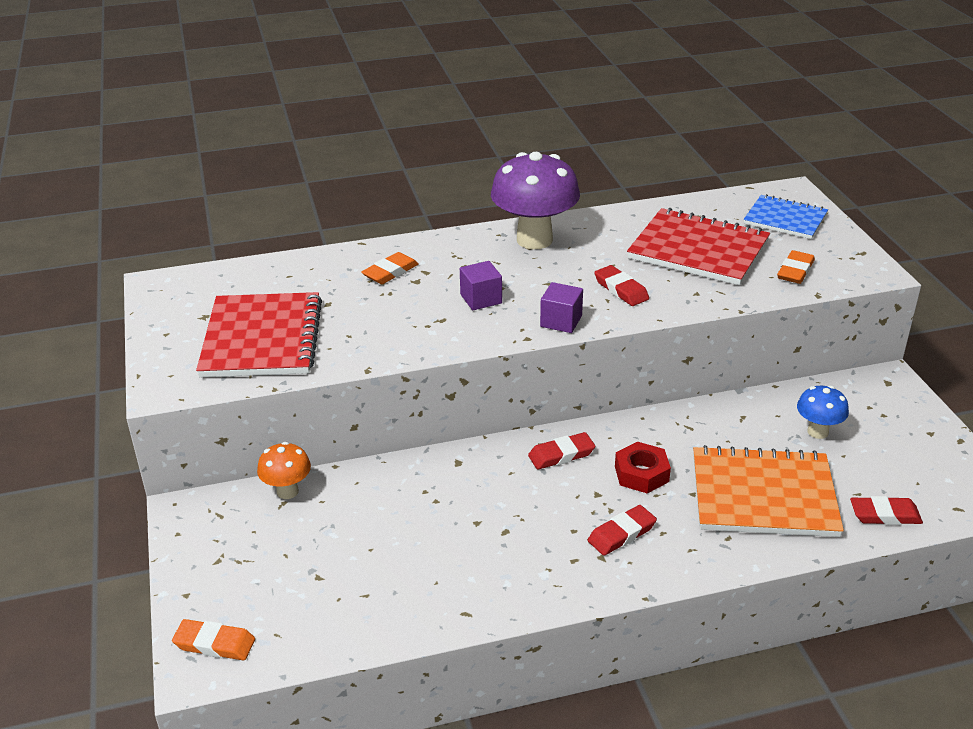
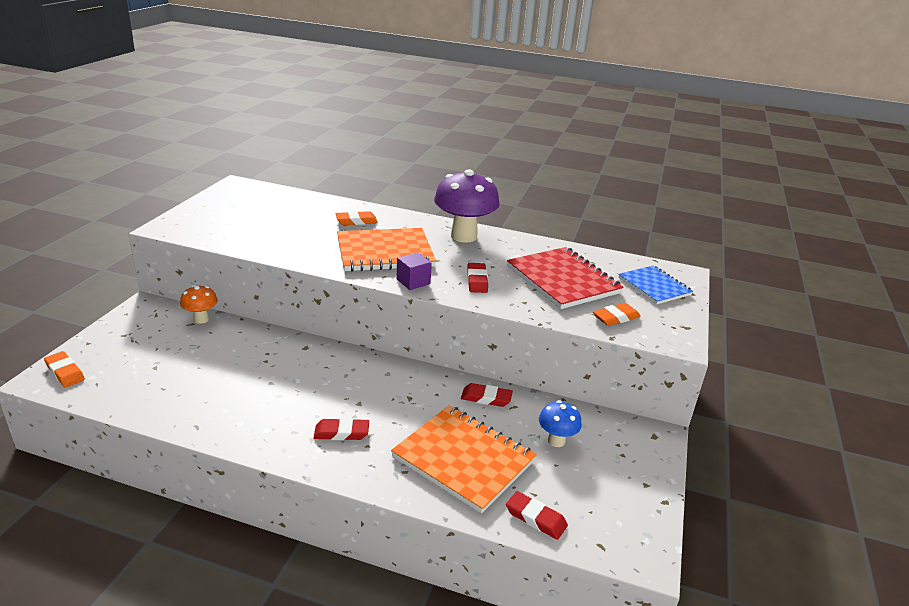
camera: 30 degrees right, 5 degrees down
(262, 338) = (243, 225): red notebook -> none
(481, 299) = (385, 252): purple cube -> orange notebook
(561, 455) = (368, 372): red eraser -> red eraser (486, 398)
(641, 474) = (401, 406): red nut -> none

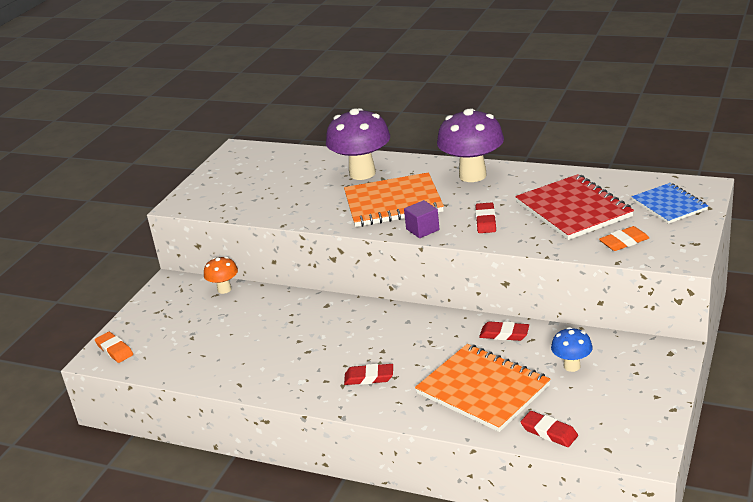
camera: 10 degrees right, 0 degrees up
(356, 221) = (362, 173): orange eraser -> purple mushroom

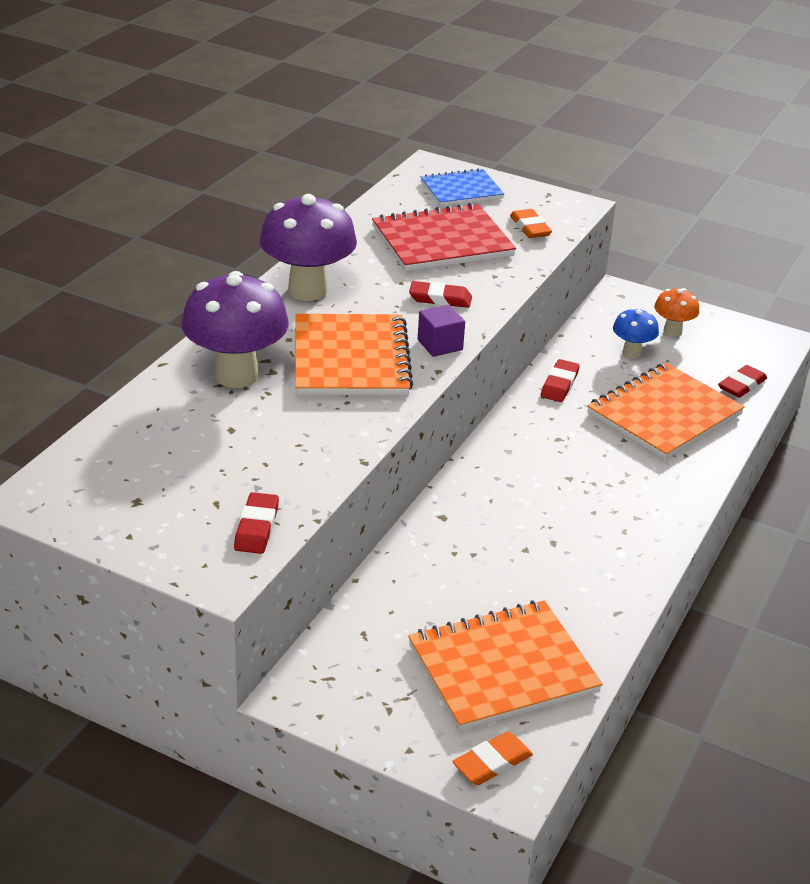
camera: 90 degrees left, 5 degrees up
(187, 344) = (502, 668): none -> orange notebook
(224, 289) = (352, 623): orange mushroom -> orange mushroom (672, 331)
(369, 377) = (625, 494): red eraser -> red eraser (257, 527)

